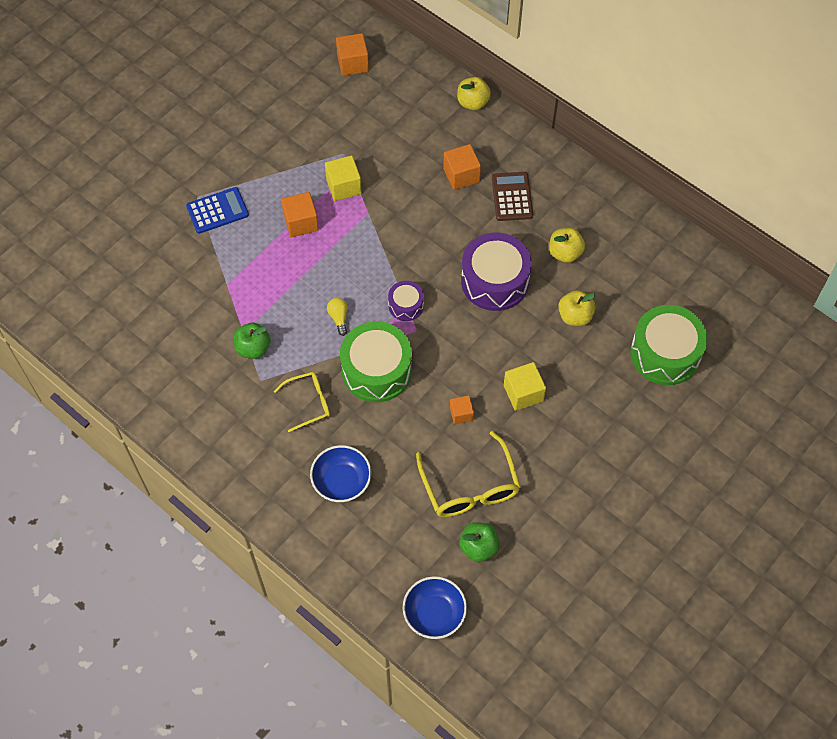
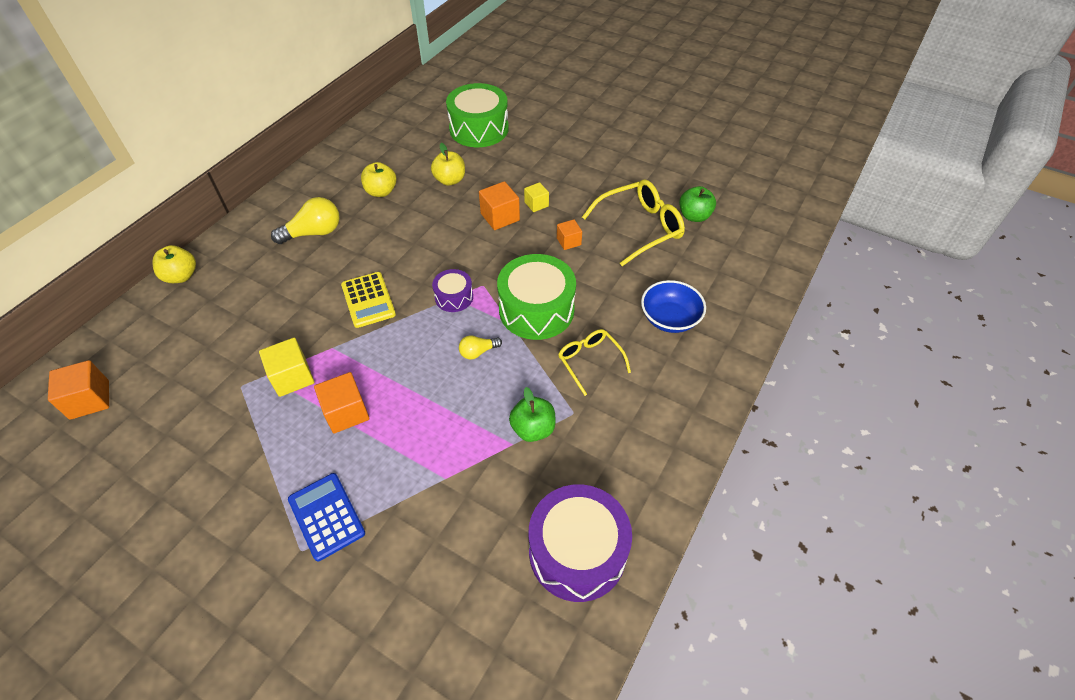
camera: 100 degrees left, 10 degrees down
(416, 239) = (368, 300): none -> yellow calculator
(434, 614) = (767, 236): blue bowl -> none
(461, 175) = (283, 274): orange cube -> orange cube (500, 217)
(495, 281) = (417, 234): purple drum -> purple drum (577, 552)
(512, 197) = (314, 233): brown calculator -> yellow light bulb
(523, 393) = (536, 204): yellow cube -> yellow cube, size x0.63

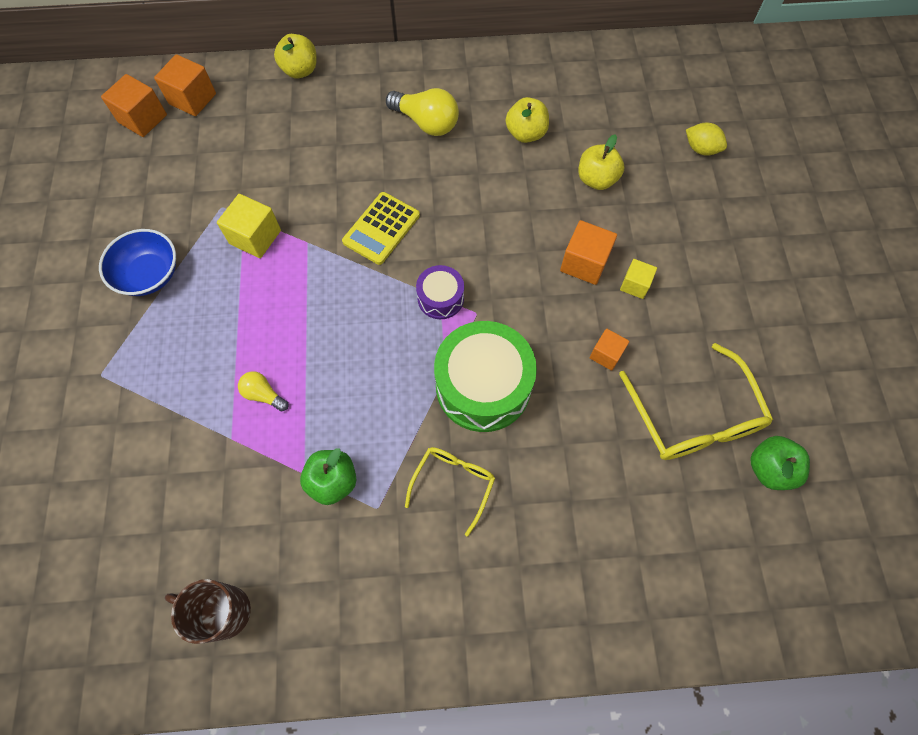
camera: 55 degrees right, 15 degrees up
(326, 516) = (140, 370): blue calculator -> none
(346, 412) = (247, 307): orange cube -> orange cube (192, 99)
(478, 352) = (389, 368): yellow light bulb -> yellow light bulb (263, 394)
(479, 129) = (701, 149): green drum -> yellow lemon
(577, 552) = (223, 611): purple drum -> brown mug
(640, 227) = (694, 417): yellow glasses -> yellow glasses turned 45 degrees clockwise
(669, 319) = (576, 534): blue bowl -> blue bowl (149, 274)

